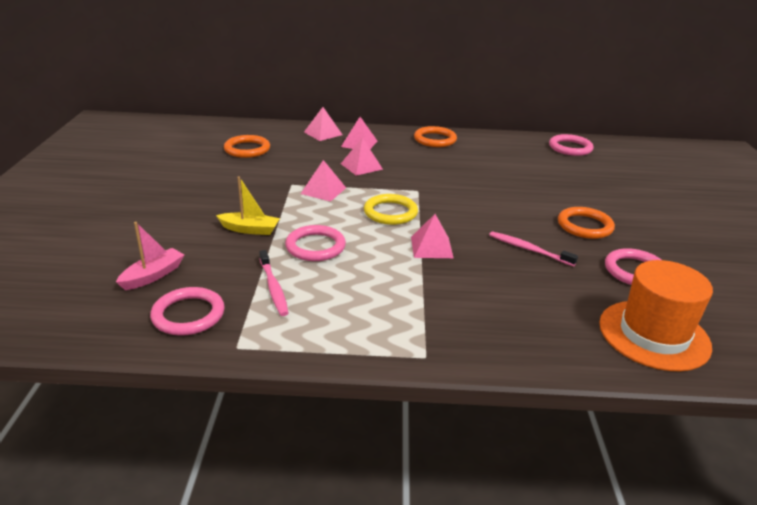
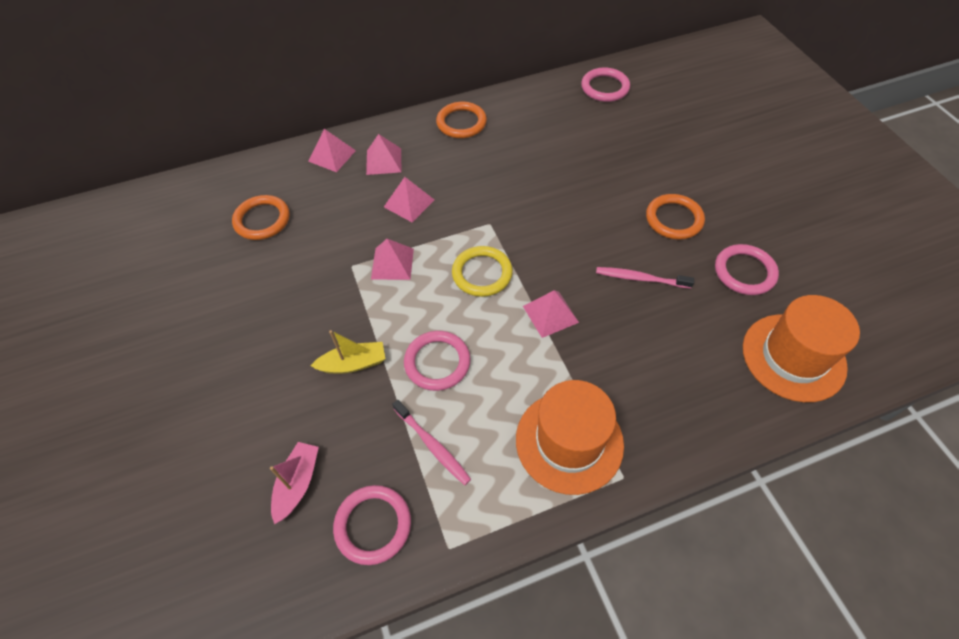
camera: 20 degrees left, 25 degrees up
(391, 320) = (569, 441): none -> orange hat

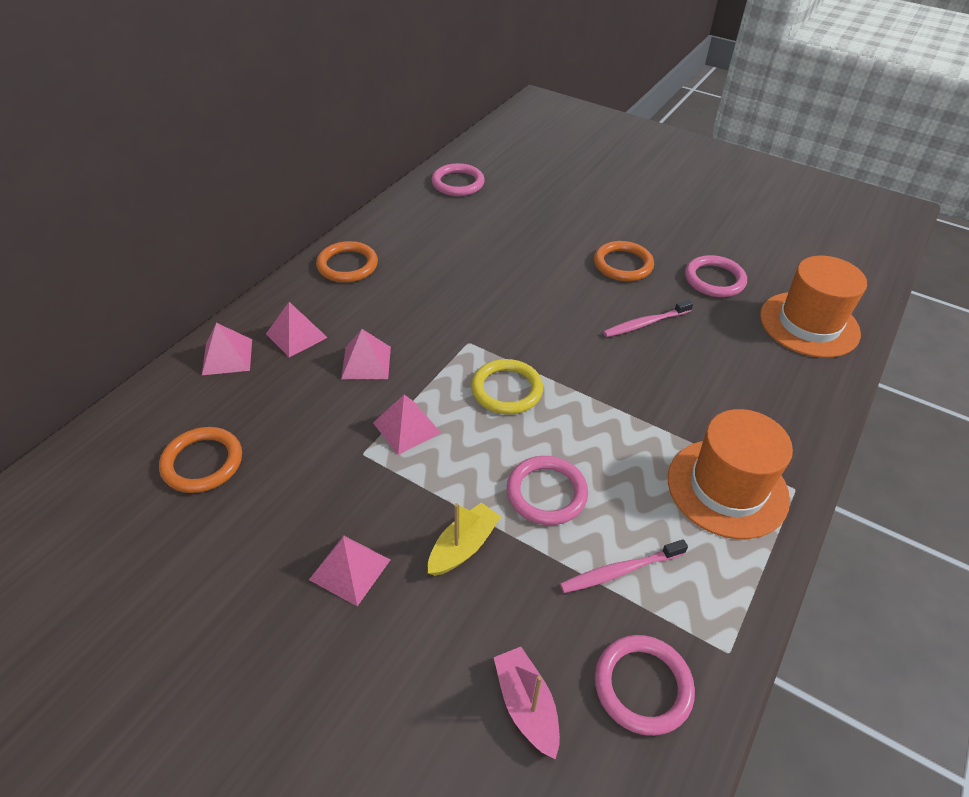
camera: 40 degrees left, 10 degrees down
(432, 445) = (620, 571): pink toothbrush -> pink toothbrush turned 150 degrees clockwise
(550, 314) = (603, 391): pink pyramid -> pink pyramid (350, 569)

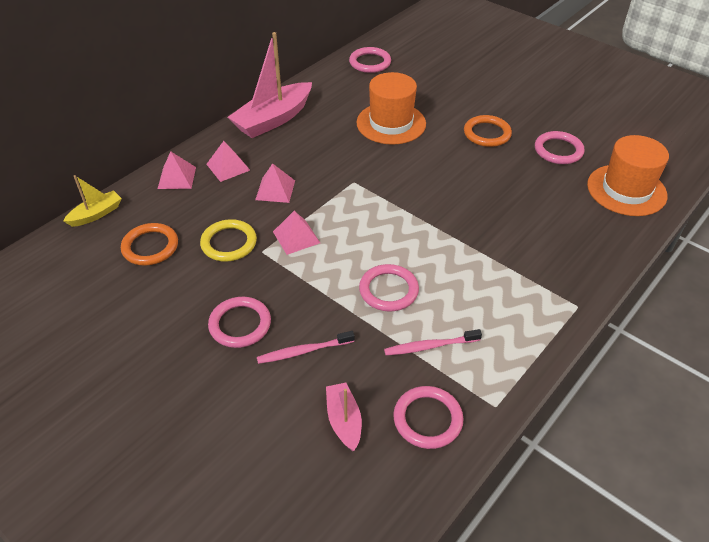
camera: 10 degrees right, 0 degrees up
(347, 265) = (273, 119): orange ring -> pink boat
(350, 569) = (240, 324): pink pyramid -> pink ring
(463, 547) = (321, 319): yellow boat -> yellow boat (96, 214)
(507, 390) = (375, 217): yellow ring -> yellow ring (229, 243)
(645, 323) = (493, 179): pink toothbrush -> pink toothbrush (303, 351)
(727, 488) = (525, 300): orange hat -> orange hat (391, 123)

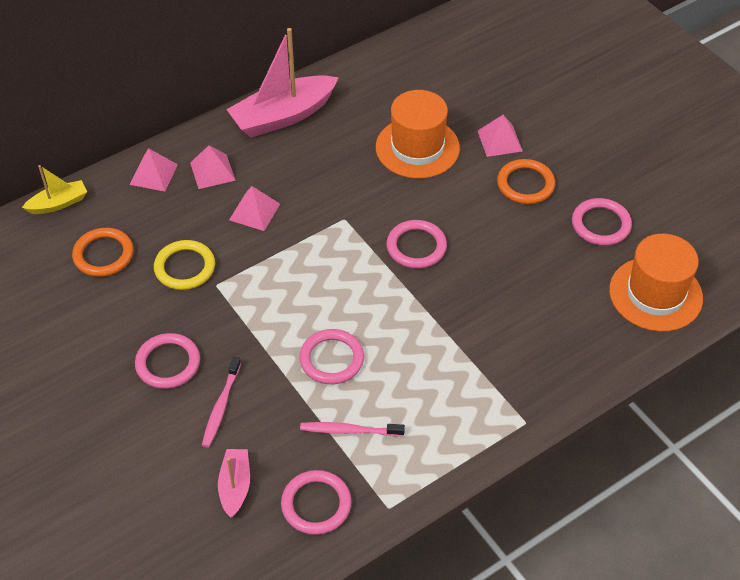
camera: 15 degrees right, 5 degrees up
(296, 237) = (257, 275): pink pyramid -> pink pyramid (500, 141)
(303, 351) = (221, 406): pink toothbrush -> pink toothbrush turned 75 degrees counterclockwise
(370, 62) = (426, 53): pink ring -> pink ring (416, 247)

